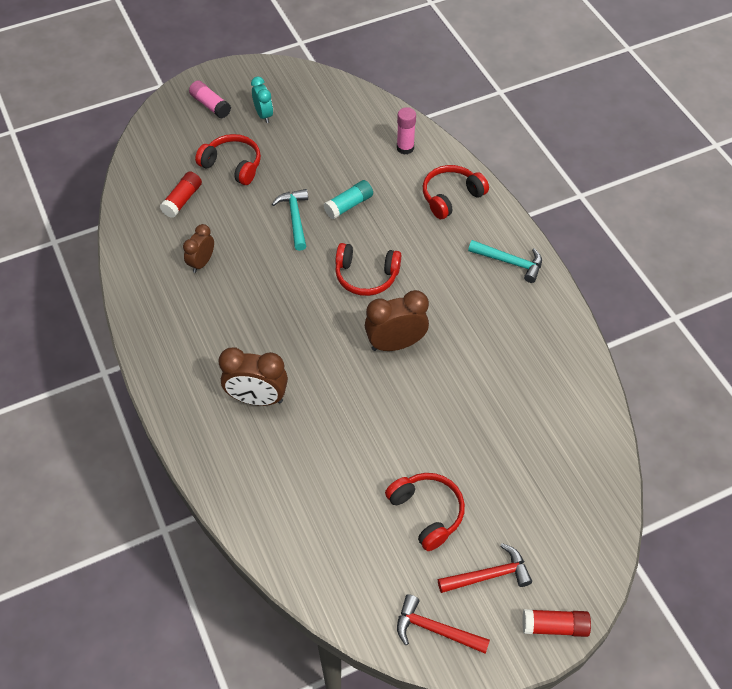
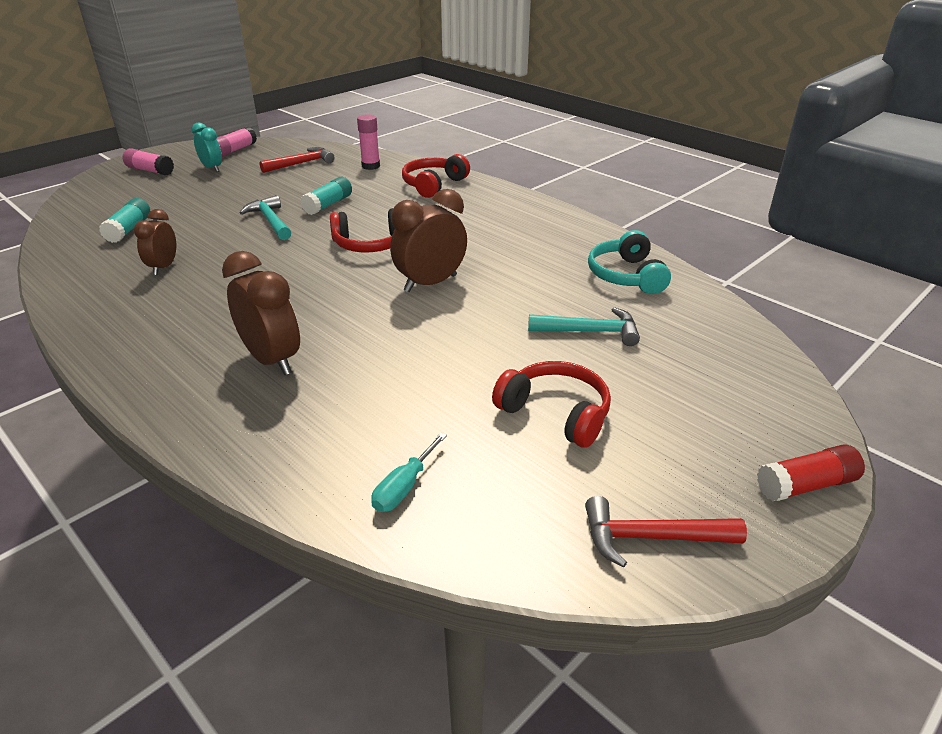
camera: 20 degrees left, 20 degrees down
(182, 200) = (129, 229): red glue stick -> turquoise glue stick
(233, 165) = (185, 200): red headphones -> none
(257, 398) = (272, 360): brown clock -> brown clock turned 120 degrees counterclockwise
(290, 85) = (235, 150): none -> pink glue stick
(307, 543) = (404, 487): none -> turquoise screwdriver
(489, 575) = (679, 455): red hammer -> red hammer (301, 163)
(510, 262) = (519, 211): turquoise hammer -> turquoise hammer (590, 331)
(555, 381) = (626, 276): none -> turquoise headphones

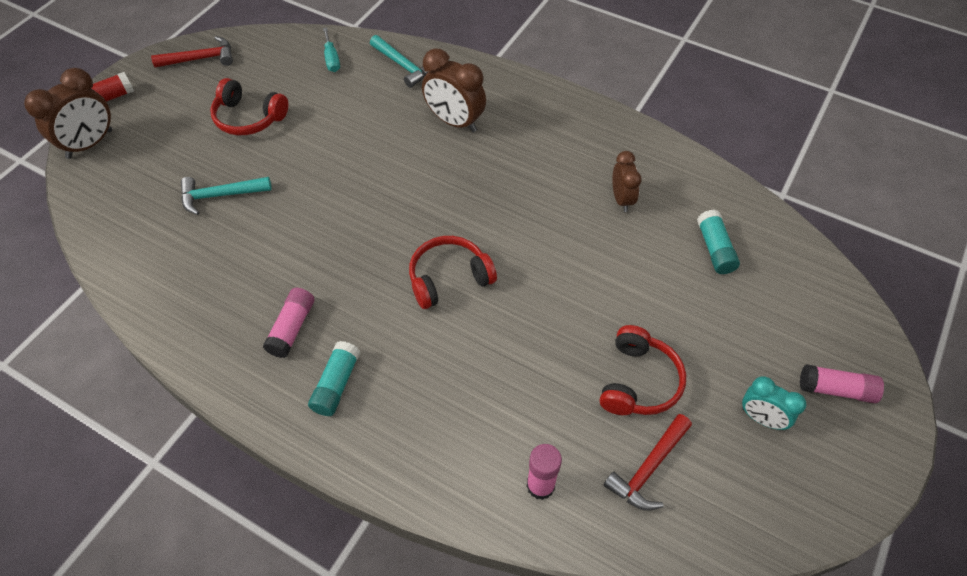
camera: 165 degrees right, 20 degrees up
(235, 150) = (785, 494): pink glue stick -> pink glue stick (292, 328)
(270, 221) = (581, 299): turquoise hammer -> turquoise hammer (403, 66)
(328, 205) = (538, 351): turquoise glue stick -> turquoise glue stick (336, 384)
(404, 487) = (331, 59): turquoise screwdriver -> turquoise screwdriver turned 150 degrees clockwise
(430, 283) = (366, 228): brown clock -> brown clock (90, 144)
(433, 185) = (425, 442): red headphones -> red headphones (639, 381)
(626, 276) = (178, 279): turquoise headphones -> none

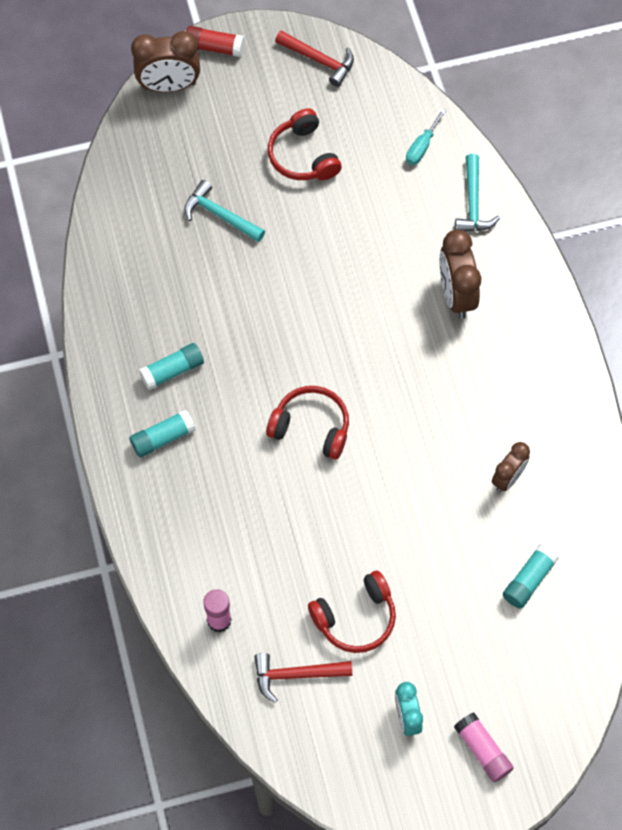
camera: 45 degrees right, 10 degrees up
(292, 328) = (172, 371): pink glue stick -> turquoise glue stick

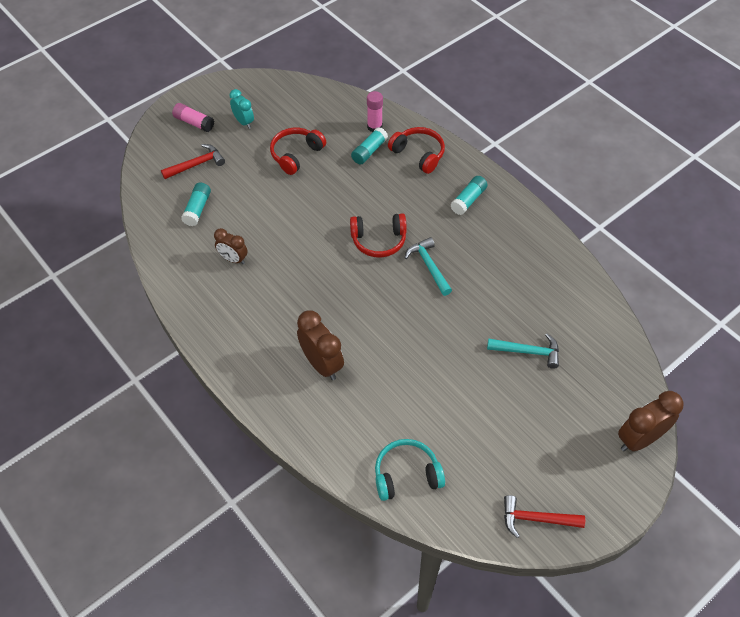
camera: 155 degrees right, 10 degrees down
(172, 371) = (489, 238): turquoise glue stick -> turquoise glue stick (369, 151)
(214, 47) = (629, 491): red glue stick -> none
(296, 675) = (316, 119): red hammer -> red hammer (196, 164)
(303, 156) = (496, 424): red headphones -> red headphones (418, 154)
(422, 147) = (406, 474): turquoise screwdriver -> turquoise headphones
(473, 203) = (341, 442): turquoise hammer -> turquoise hammer (428, 266)
(508, 478) = (233, 259): brown clock -> brown clock turned 75 degrees counterclockwise

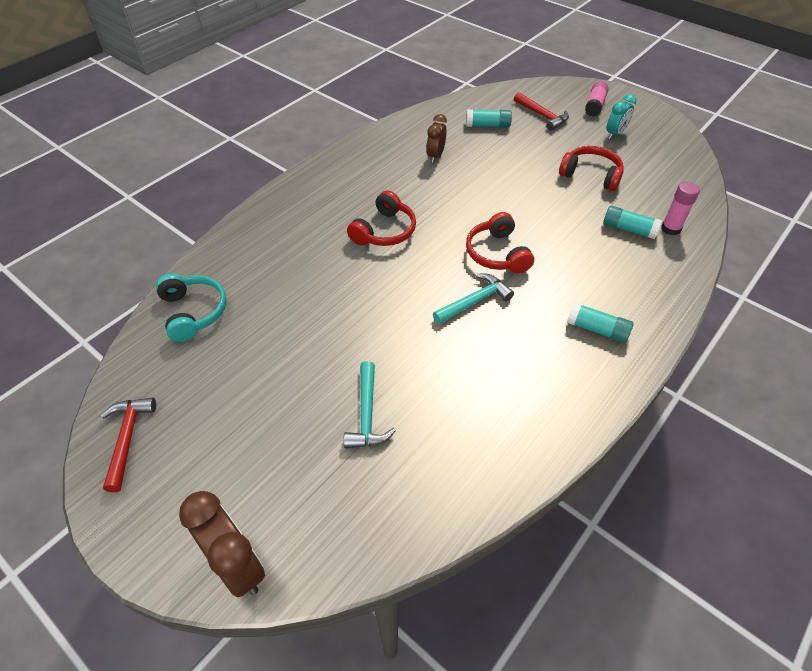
camera: 80 degrees right, 5 degrees down
(322, 364) = (323, 232): brown clock -> none
(418, 154) = (649, 273): red headphones -> red headphones (384, 231)

